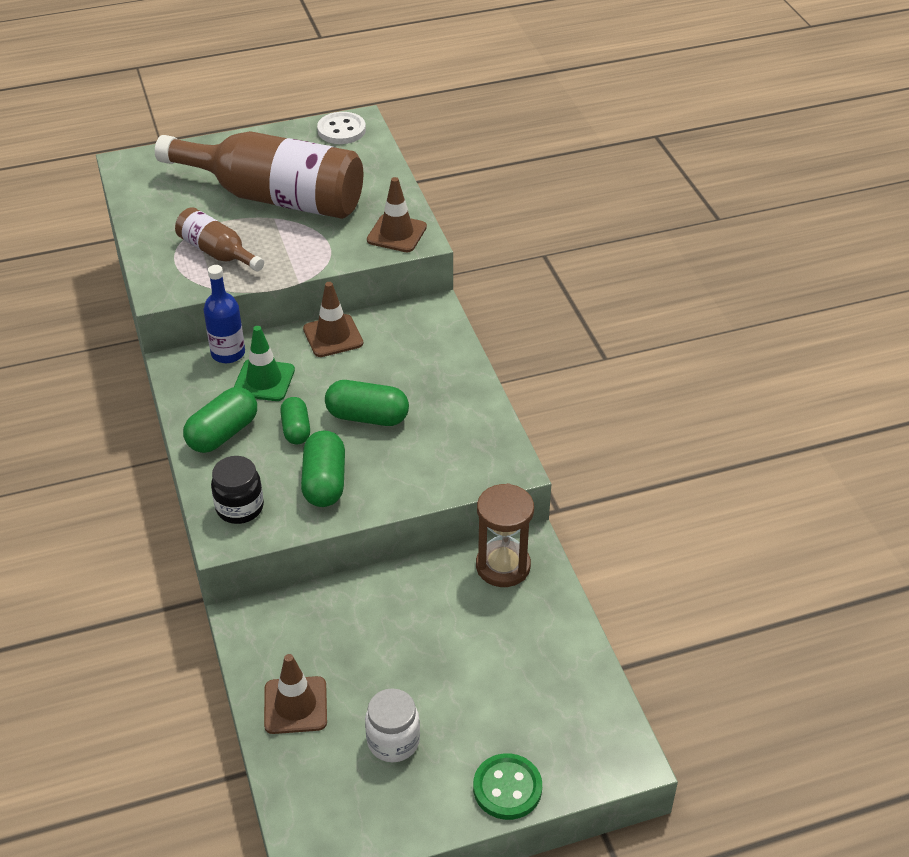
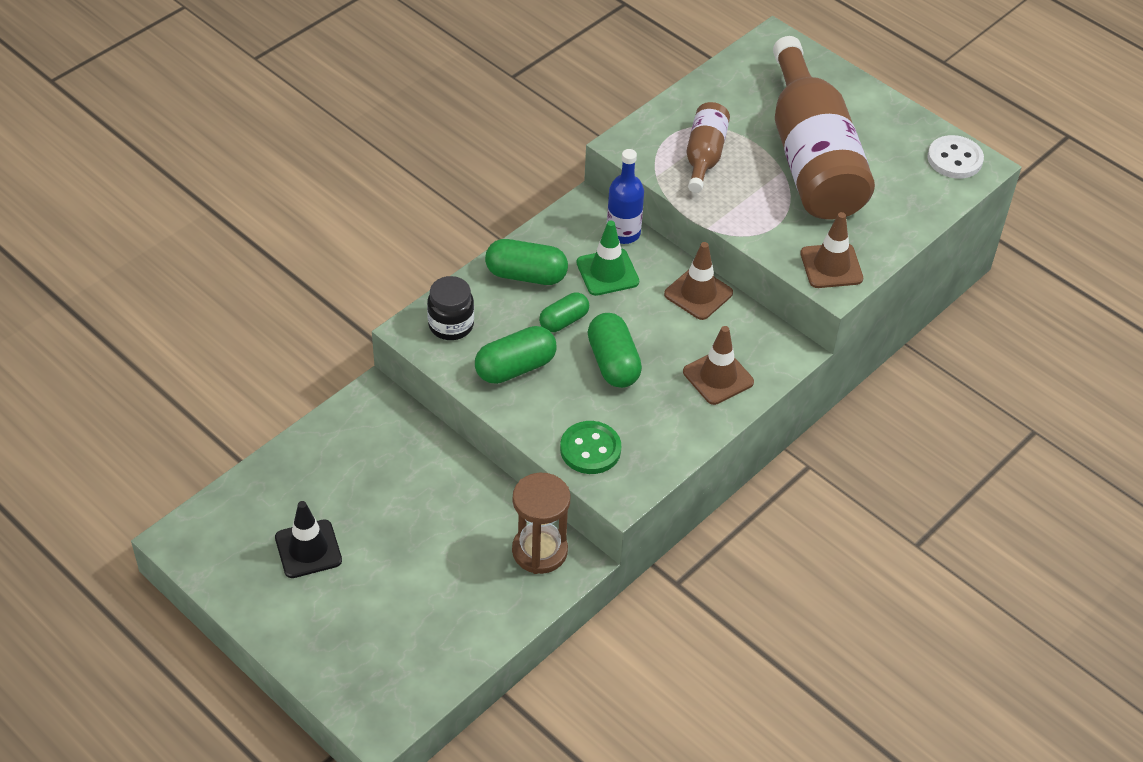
camera: 60 degrees right, 5 degrees up
(295, 705) = (308, 468): brown traffic cone -> brown traffic cone (718, 377)
(393, 741) = (308, 549): white jar -> black traffic cone
(507, 788) = (303, 648): green button -> green button (590, 449)

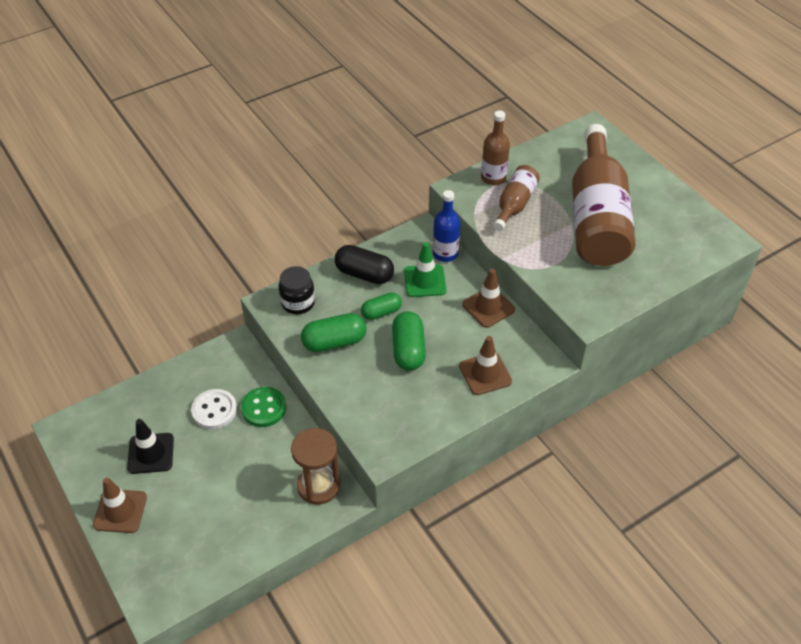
camera: 15 degrees right, 0 degrees up
(526, 275) = (364, 274): green capsule -> black capsule
(590, 449) = (370, 414): green button -> green button (264, 408)
(667, 124) = (493, 178): none -> brown bottle
(831, 266) = (590, 301): brown traffic cone -> brown traffic cone (120, 511)
(954, 159) = (709, 233): white button -> white button (214, 410)

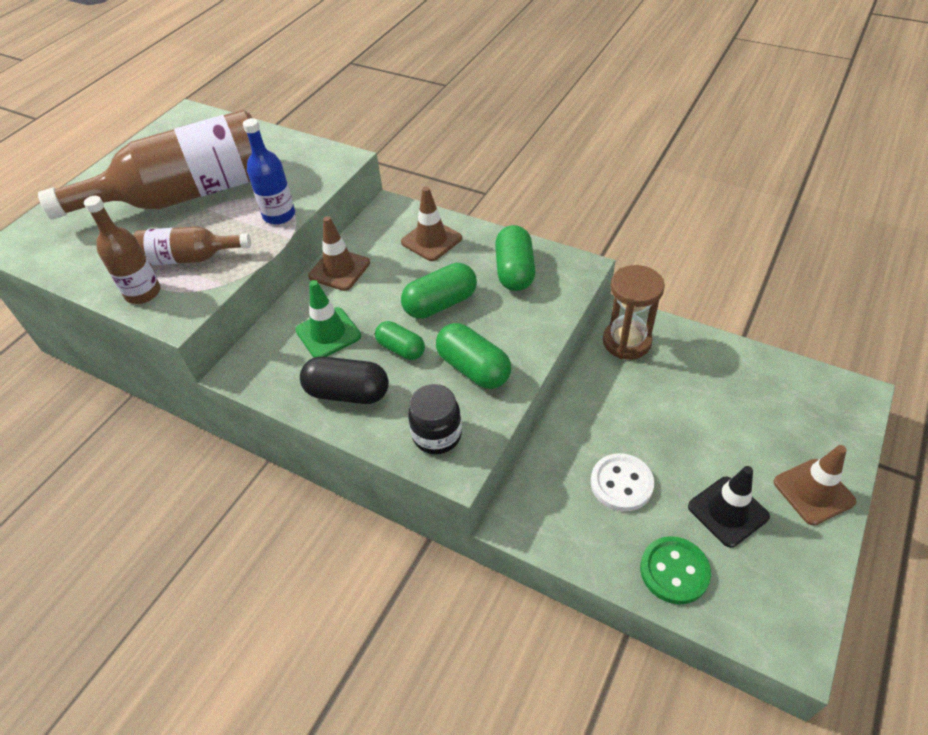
camera: 115 degrees left, 0 degrees up
(264, 408) = (579, 436): green button -> green button (674, 571)
(364, 274) = (347, 393): black capsule -> black capsule turned 75 degrees counterclockwise
(410, 410) = (514, 271): none -> green capsule
(445, 253) = (272, 334): blue bottle -> blue bottle (279, 215)

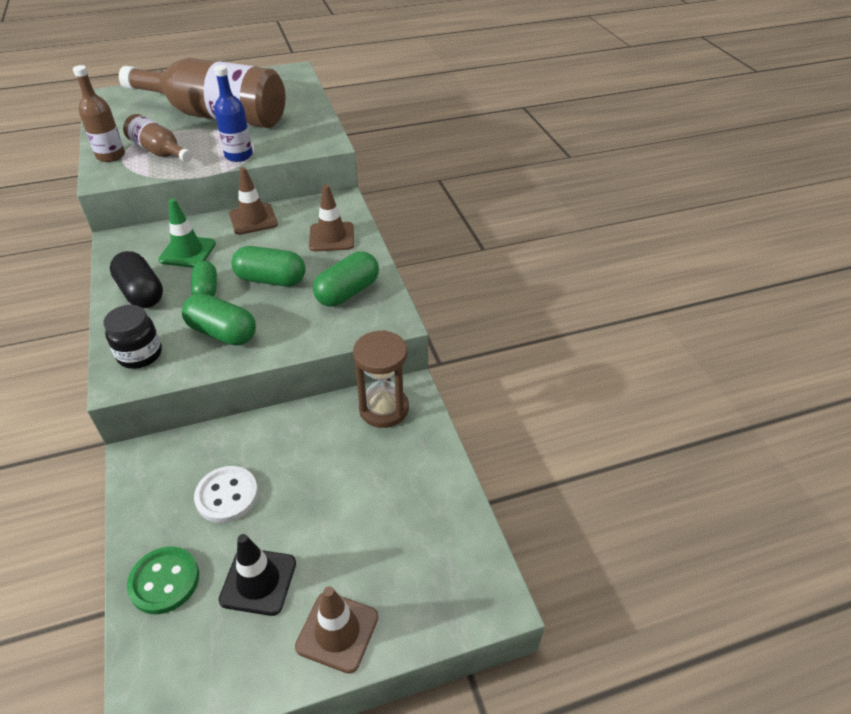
camera: 40 degrees right, 5 degrees down
(473, 368) = (222, 333): green capsule -> green capsule turned 60 degrees counterclockwise

